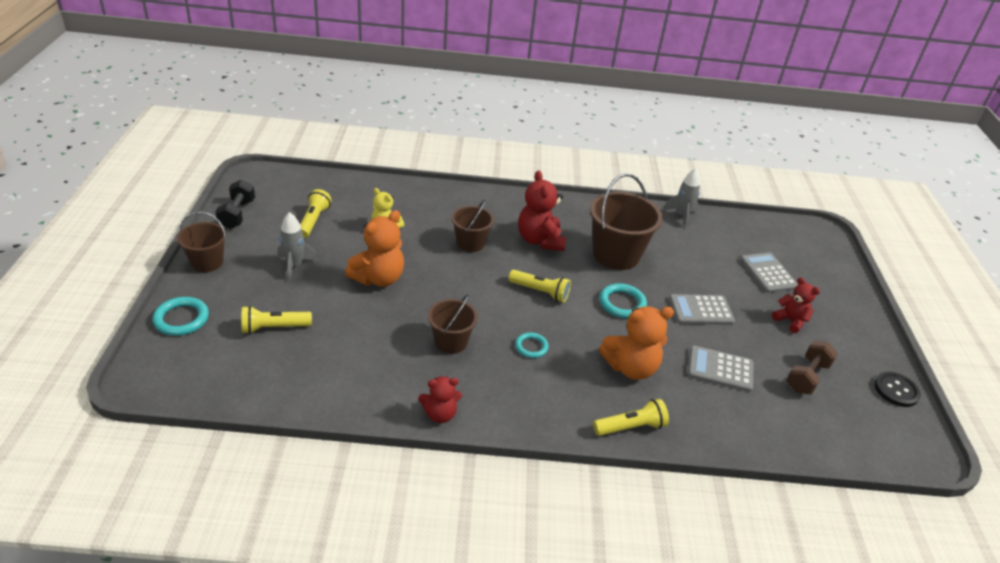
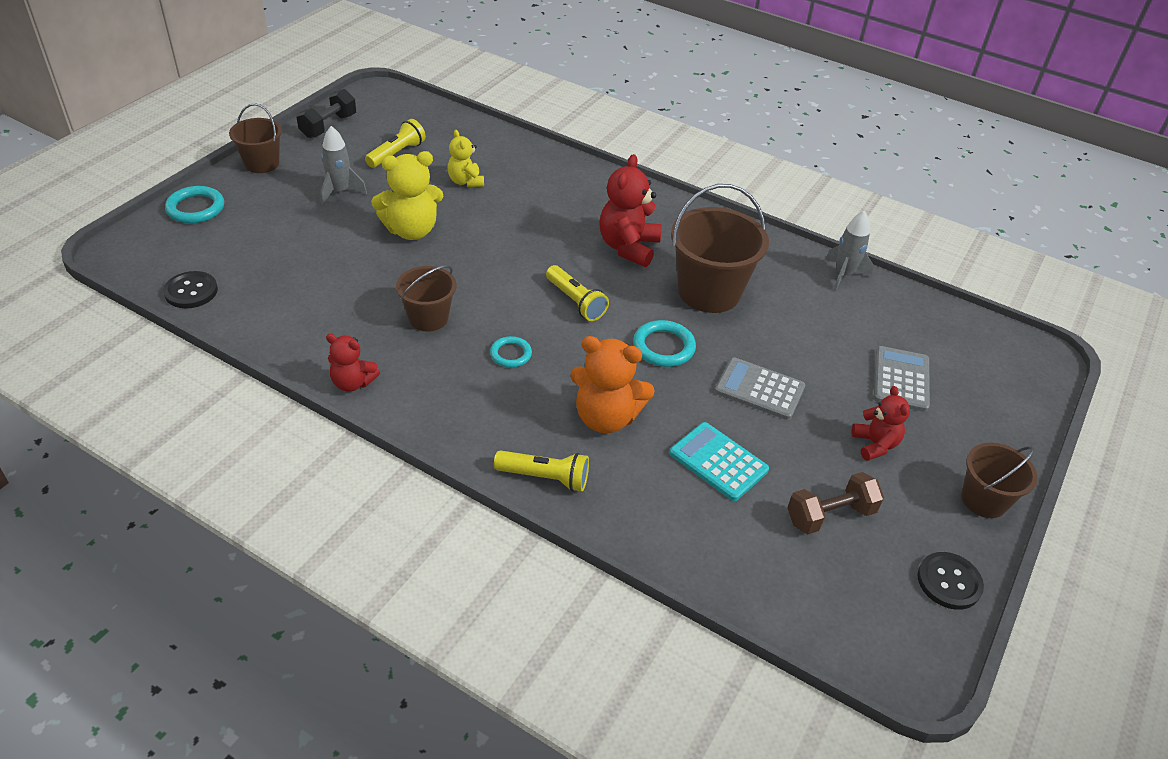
camera: 30 degrees right, 5 degrees up
(242, 391) = (191, 291): none -> black button
(274, 328) = (269, 244): yellow flashlight -> none
(378, 278) = (411, 230): orange teddy bear -> yellow teddy bear
(470, 243) = (543, 225): brown bucket -> brown bucket (984, 500)
(720, 369) = (718, 462): grey calculator -> turquoise calculator

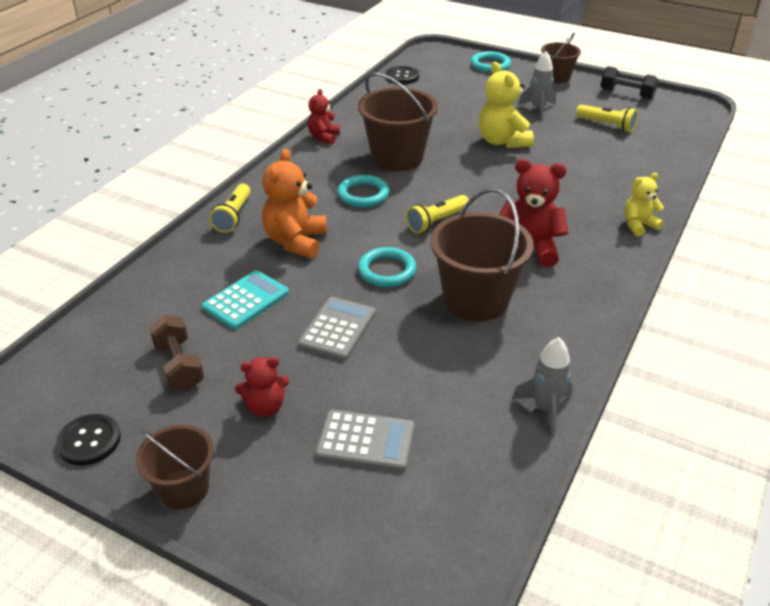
camera: 90 degrees right, 5 degrees down
(428, 318) = (397, 157): brown bucket -> brown bucket, size x1.69
(465, 181) = (585, 159): yellow teddy bear -> yellow teddy bear (638, 225)
(511, 354) = (363, 194): turquoise ring -> turquoise ring, size x1.54

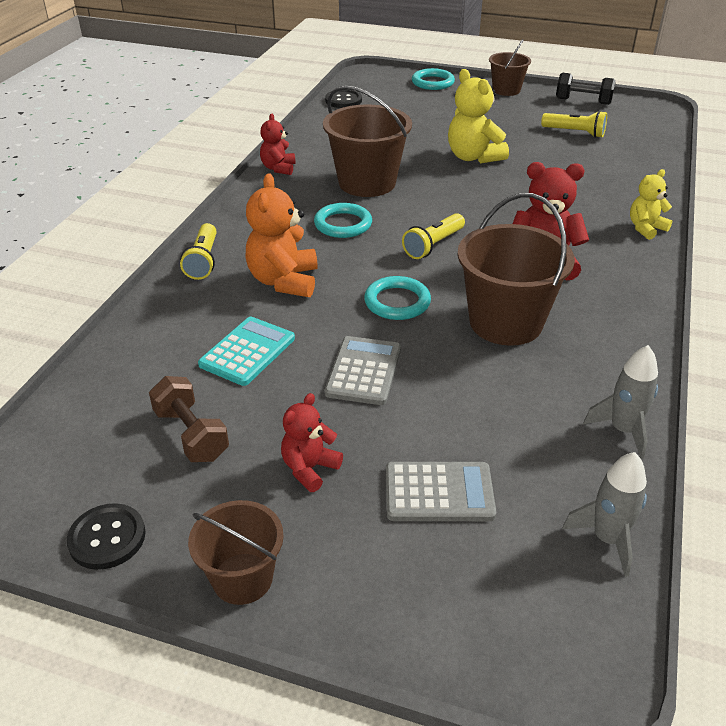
camera: 10 degrees left, 0 degrees up
(265, 406) = (309, 469): red teddy bear -> red teddy bear turned 150 degrees clockwise
(538, 109) = (498, 122): grey rocket -> grey rocket (607, 539)

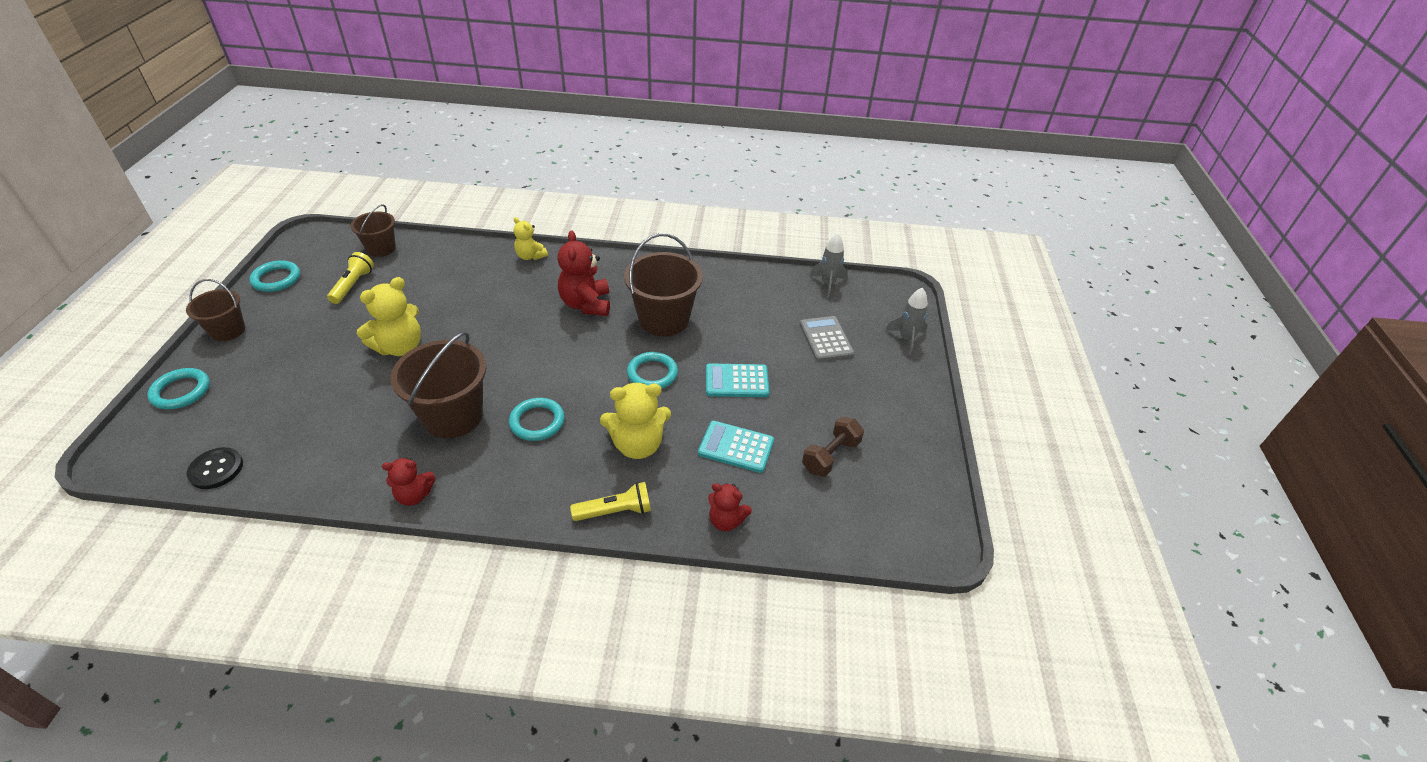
camera: 105 degrees left, 5 degrees up
(107, 538) = (927, 472): black button -> none
(242, 578) = (919, 405): brown bucket -> brown bucket (381, 248)
(284, 281) = (637, 445): orange teddy bear -> yellow teddy bear
(309, 469) = (833, 393): red teddy bear -> red teddy bear (726, 520)
(363, 371) = (736, 381): grey calculator -> turquoise calculator
(433, 245) = (567, 361): yellow flashlight -> none
(583, 101) = (276, 279): black dumbbell -> turquoise ring
(623, 430) = (750, 276): grey rocket -> grey rocket (906, 339)

